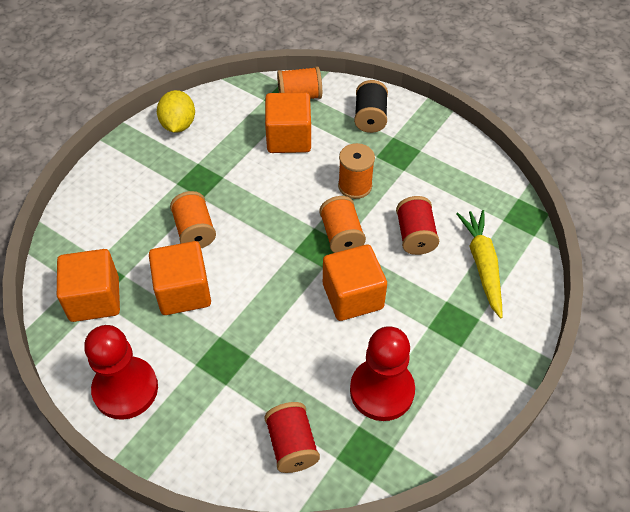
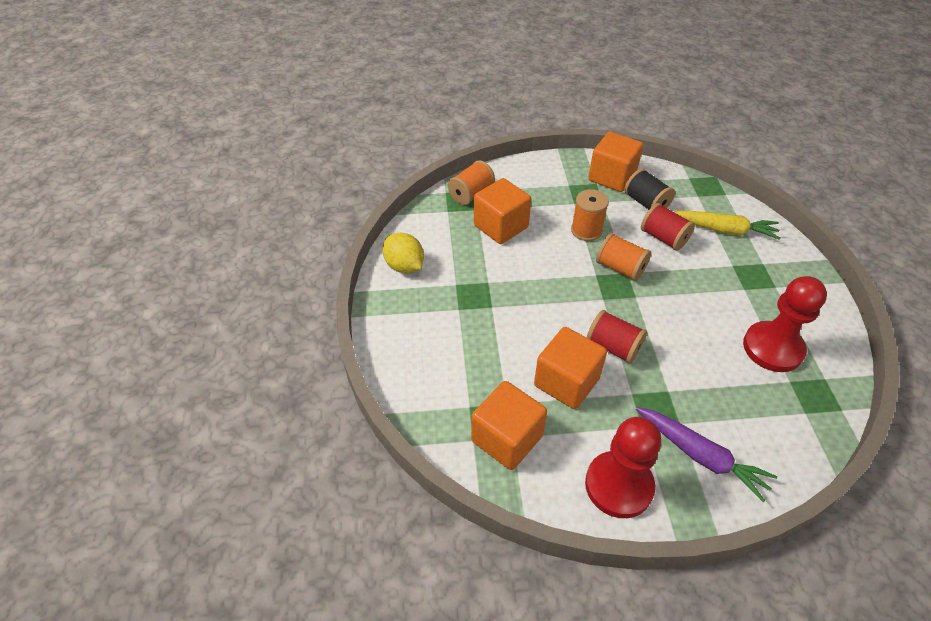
camera: 40 degrees left, 5 degrees down
(195, 231) = (517, 333): orange spool -> none
(209, 418) = (700, 456): none -> purple carrot
(292, 445) = (772, 427): red spool -> red spool (613, 347)
(352, 296) = (678, 302): orange cube -> orange cube (612, 177)
(370, 118) = (538, 181): black spool -> black spool (646, 203)
(482, 265) = (723, 230): yellow carrot -> yellow carrot turned 150 degrees clockwise

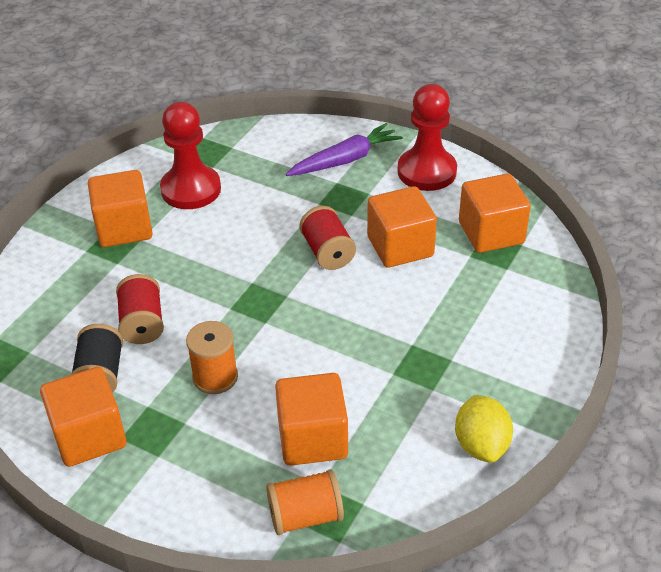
camera: 145 degrees left, 5 degrees down
(620, 268) = (231, 316): orange spool -> none
(700, 456) = (345, 160): purple carrot -> purple carrot turned 75 degrees clockwise
(723, 230) = (69, 300): yellow carrot -> none
(766, 291) = (124, 228): none -> orange cube

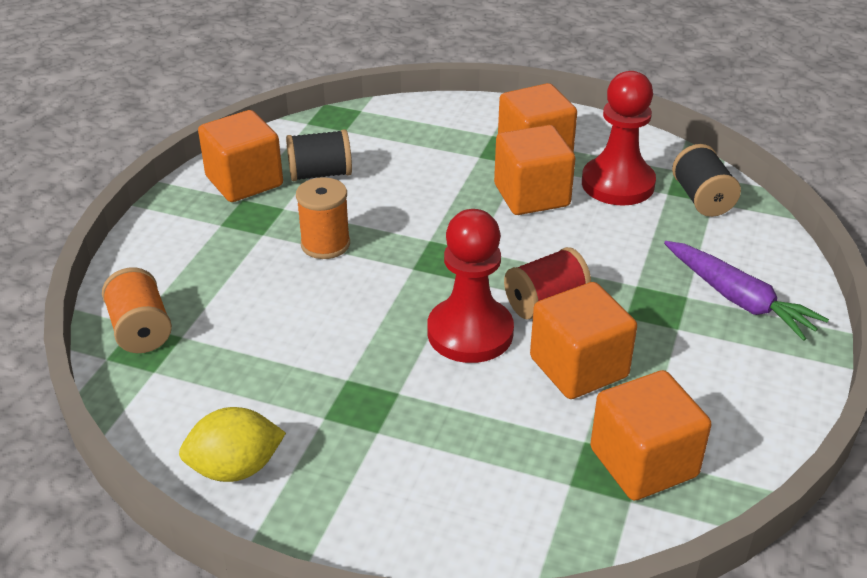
camera: 80 degrees right, 5 degrees down
(142, 323) = (394, 186): red spool -> none
(226, 151) = (702, 199): none -> black spool
(312, 438) = (243, 323): orange cube -> orange cube (531, 195)
(427, 171) = (754, 382): red pawn -> red pawn (470, 333)

